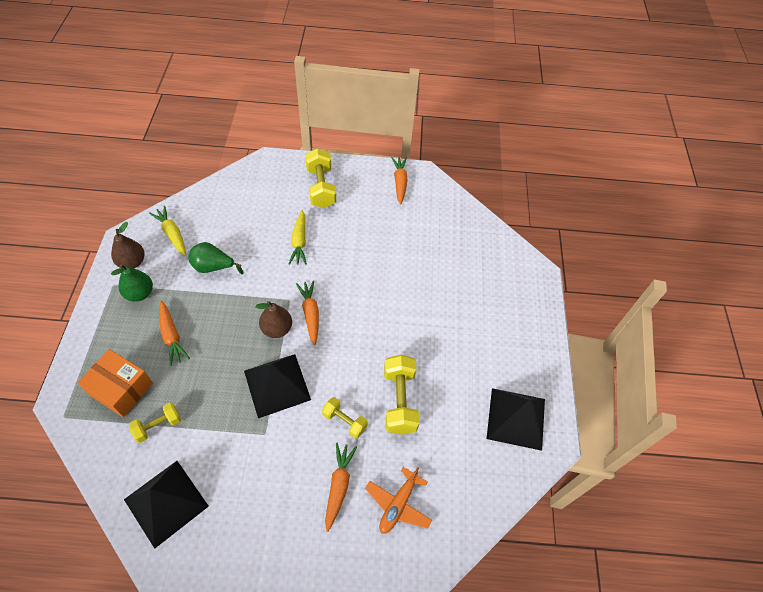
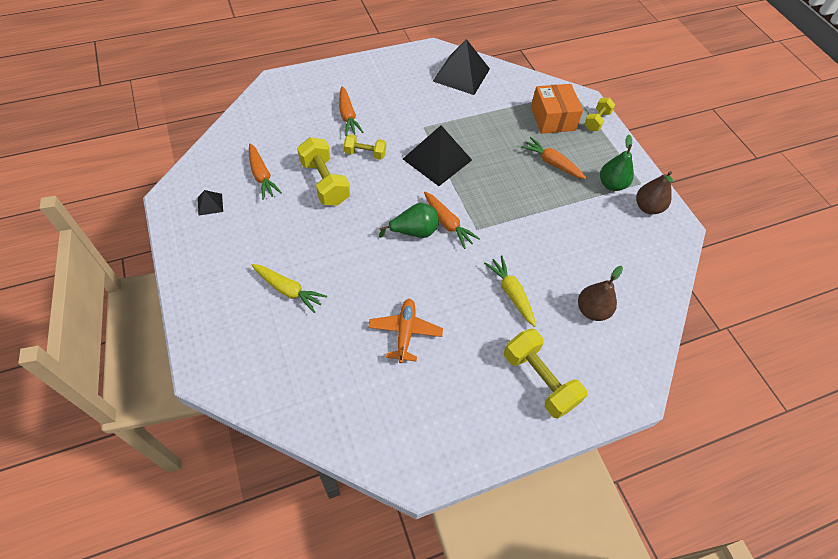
camera: 155 degrees right, 0 degrees up
(121, 389) = (552, 118): orange box -> orange box turned 75 degrees clockwise
(158, 426) = (504, 107): yellow dumbbell -> yellow dumbbell (596, 121)
(172, 234) = (642, 248): yellow carrot -> yellow carrot (288, 290)
(213, 267) = (573, 231): green pear -> green pear (414, 232)
(277, 329) = (469, 200): brown pear -> brown pear (592, 310)
(398, 504) = (297, 119): orange plane -> orange plane (405, 332)
(400, 183) = (442, 439): orange carrot -> orange carrot (261, 175)
(516, 418) = (210, 204): black pyramid -> black pyramid, size x0.44

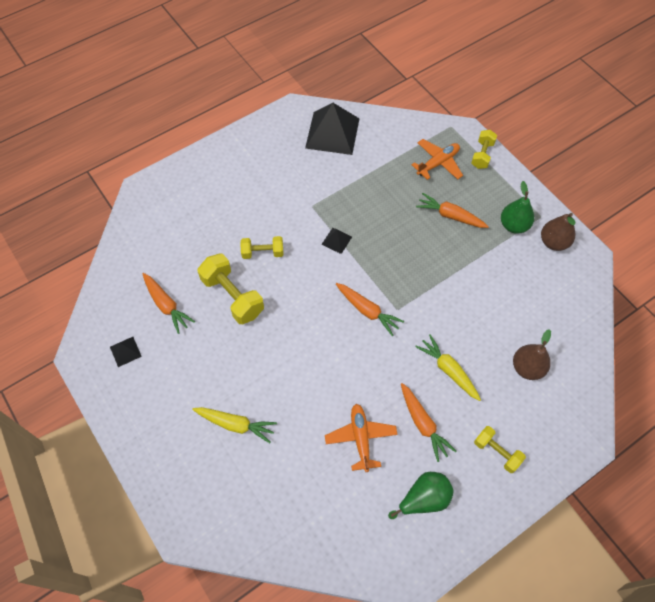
camera: 10 degrees left, 5 degrees up
(348, 116) = (231, 212): orange carrot -> orange carrot (423, 423)
(414, 232) = (337, 328): green pear -> green pear (424, 499)
(437, 159) = (336, 240): black pyramid -> black pyramid, size x0.44
(539, 380) = (497, 452): yellow dumbbell -> yellow dumbbell, size x0.60
(552, 118) = (438, 163): orange box -> orange plane

